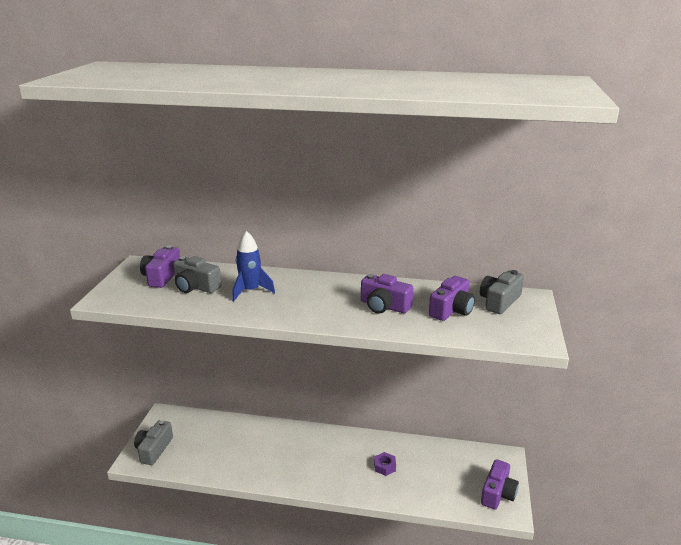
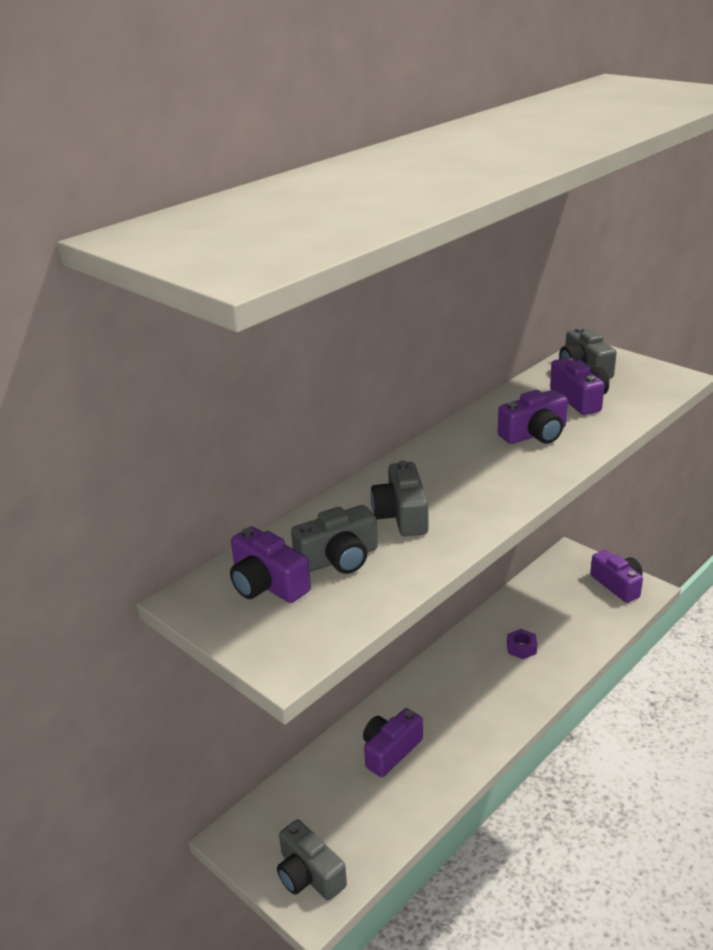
camera: 55 degrees left, 5 degrees up
(250, 291) = (402, 515): blue rocket -> grey camera
(254, 444) = (390, 751): none -> purple camera

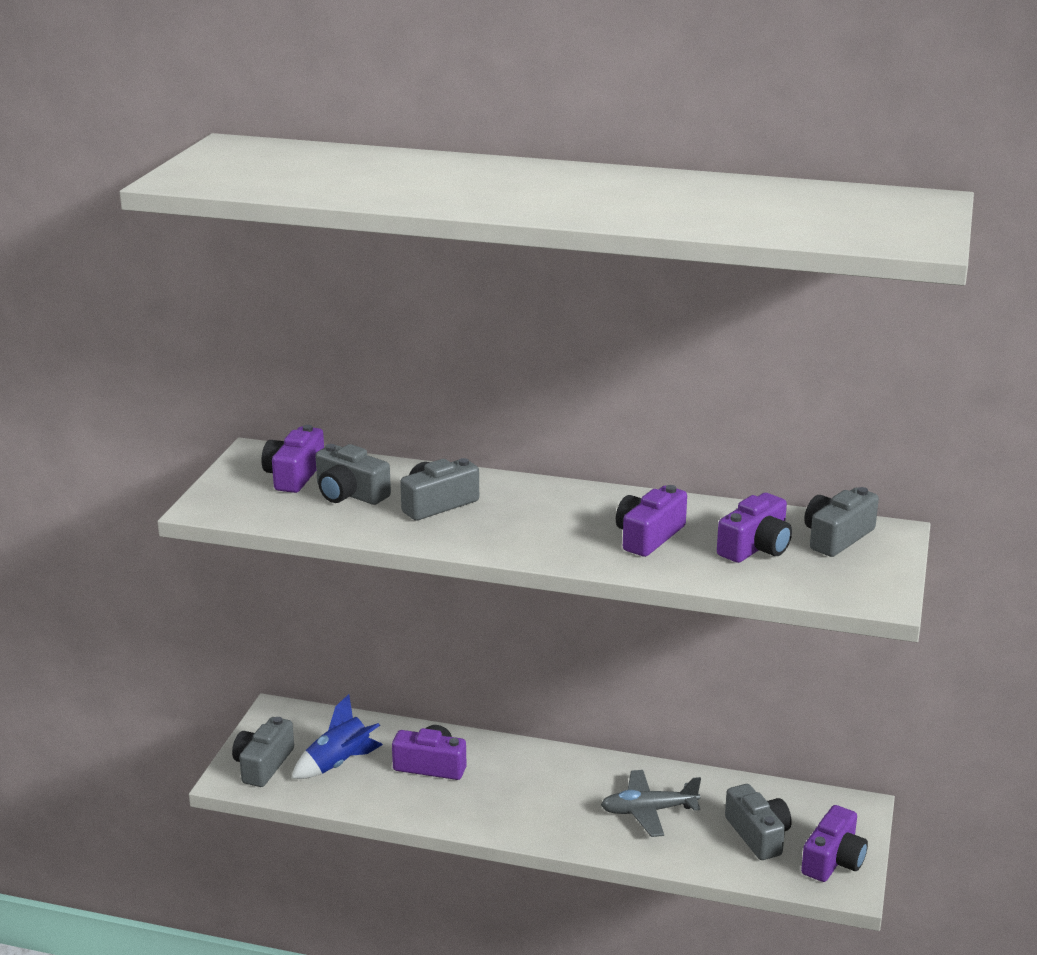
camera: 60 degrees right, 5 degrees down
(346, 814) = (339, 763): none -> blue rocket
(521, 648) = (648, 811): purple nut -> grey plane
(534, 434) = (648, 536): purple camera -> purple camera turned 90 degrees clockwise
(575, 606) = (758, 835): none -> grey camera

